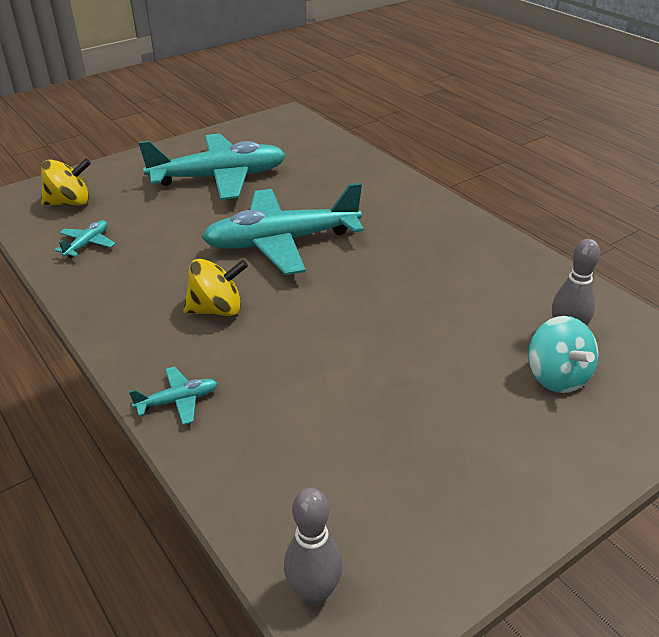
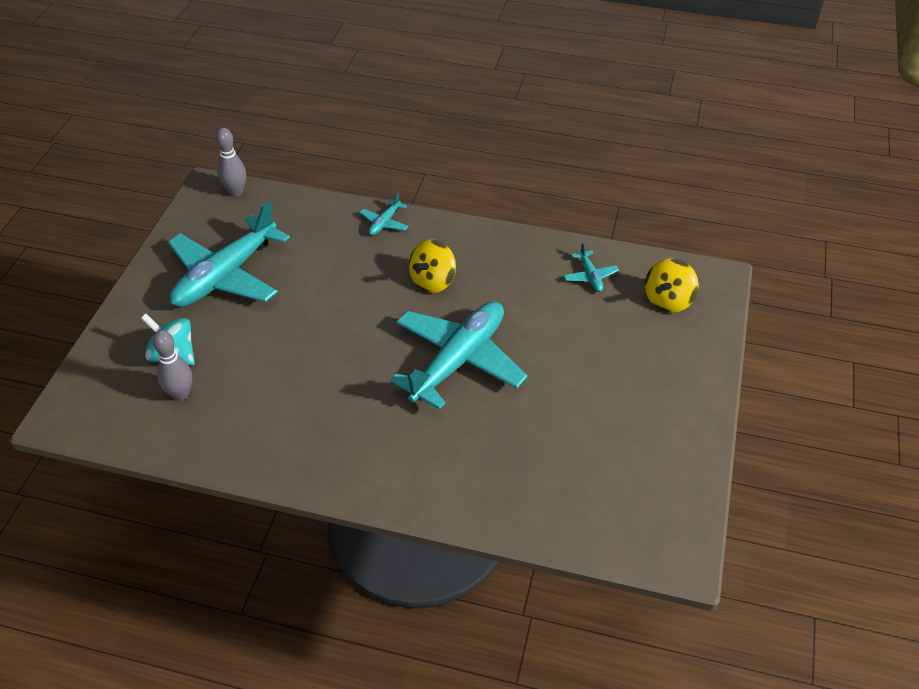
camera: 140 degrees right, 10 degrees up
(219, 178) = (601, 401): turquoise plane -> turquoise plane (226, 275)

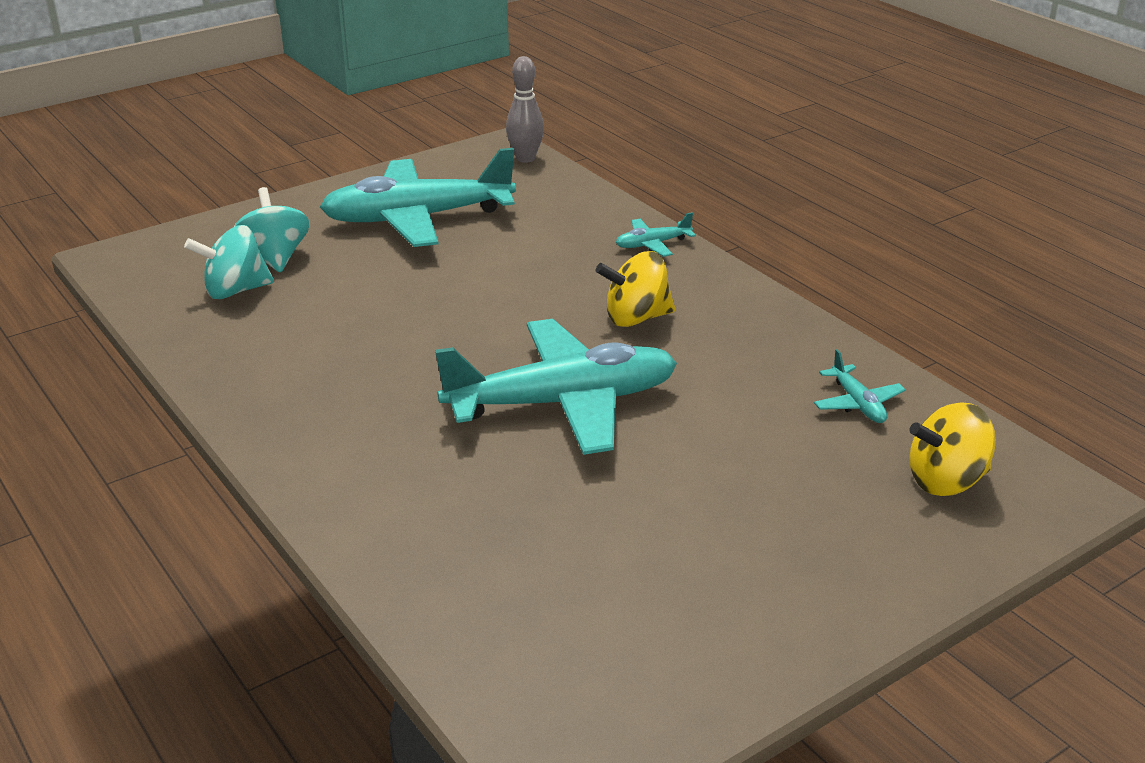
camera: 40 degrees right, 15 degrees down
(181, 394) = (235, 290): grey bowling pin -> turquoise spinning top
(590, 276) = (857, 403): turquoise plane -> turquoise plane turned 45 degrees counterclockwise

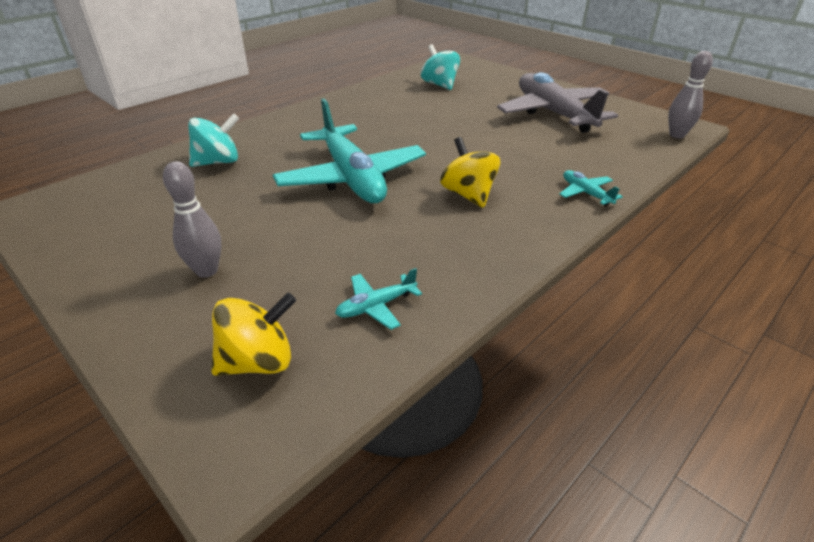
camera: 80 degrees right, 5 degrees up
(275, 257) = (479, 87): turquoise spinning top -> turquoise spinning top (218, 162)
(417, 218) = (553, 113): turquoise plane -> grey plane
(785, 529) = (207, 271): none -> grey bowling pin
(946, 481) = (259, 361): yellow spinning top -> yellow spinning top turned 90 degrees clockwise

